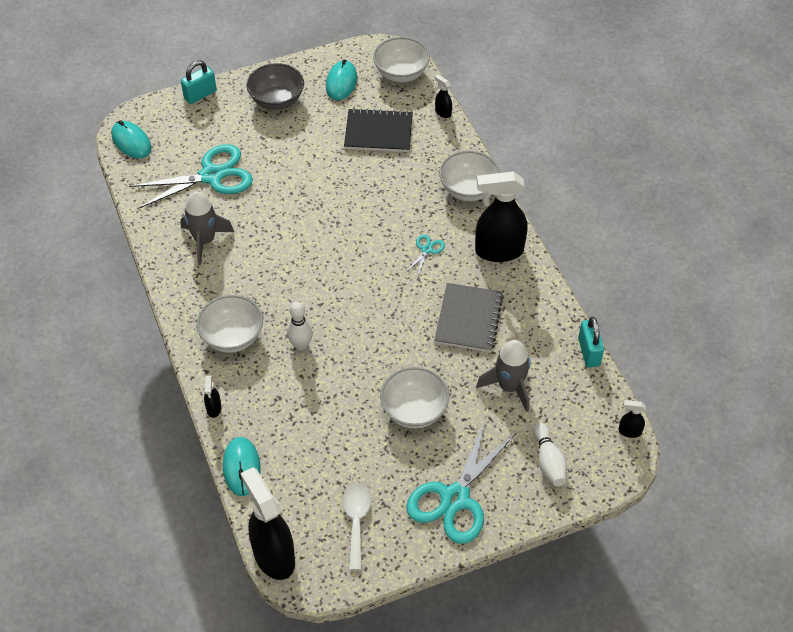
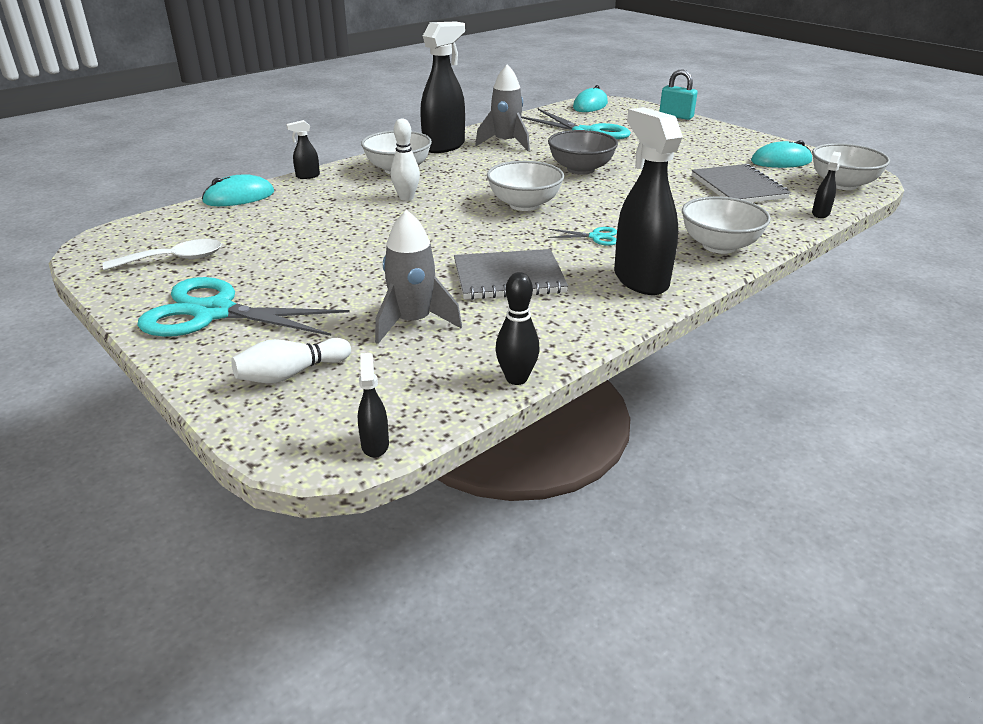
camera: 70 degrees right, 20 degrees down
(273, 556) = (128, 227): black spray bottle -> black spray bottle (444, 146)
(277, 100) = (713, 141): grey bowl -> grey bowl (580, 169)
(378, 132) = (738, 187): black notebook -> grey notebook
(414, 410) = (344, 267): white bowl -> white bowl (524, 204)
(589, 352) = (516, 378): turquoise padlock -> black bowling pin

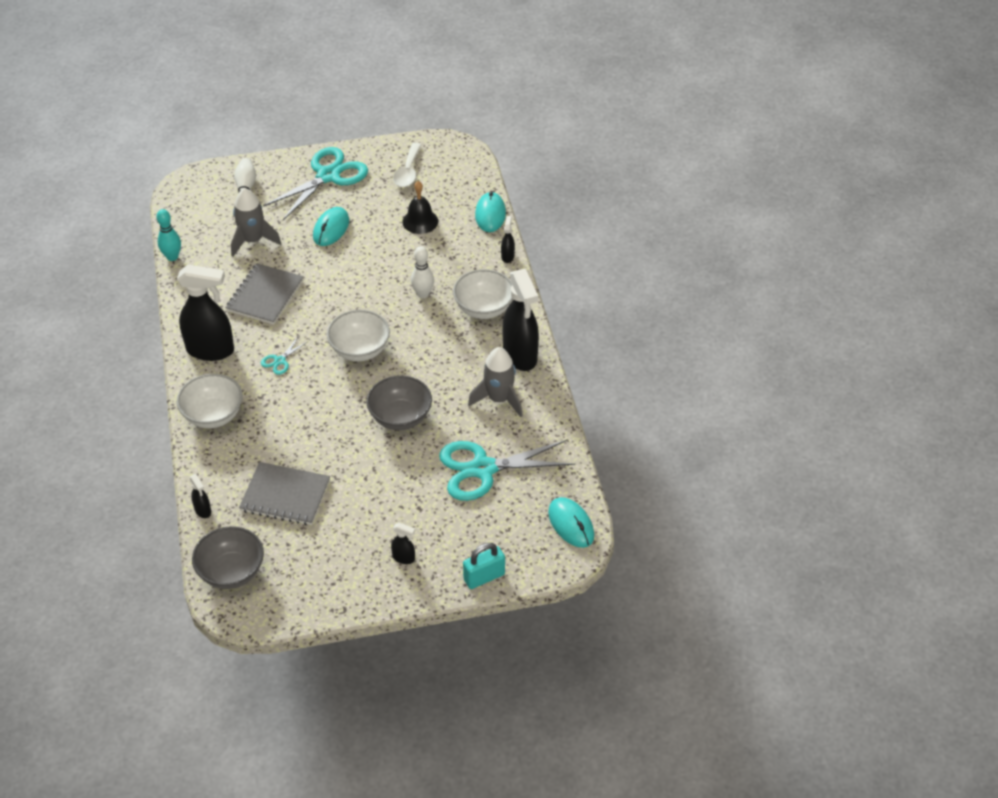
camera: 120 degrees right, 15 degrees up
(279, 228) = (420, 221): none -> black bell
(375, 445) = (171, 199): black spray bottle -> black spray bottle (404, 558)
(516, 378) = (172, 257): black bowling pin -> turquoise bowling pin
(781, 161) = (308, 570): turquoise mouse -> turquoise mouse (331, 229)
(842, 184) = (231, 572): white bowl -> grey bowl

